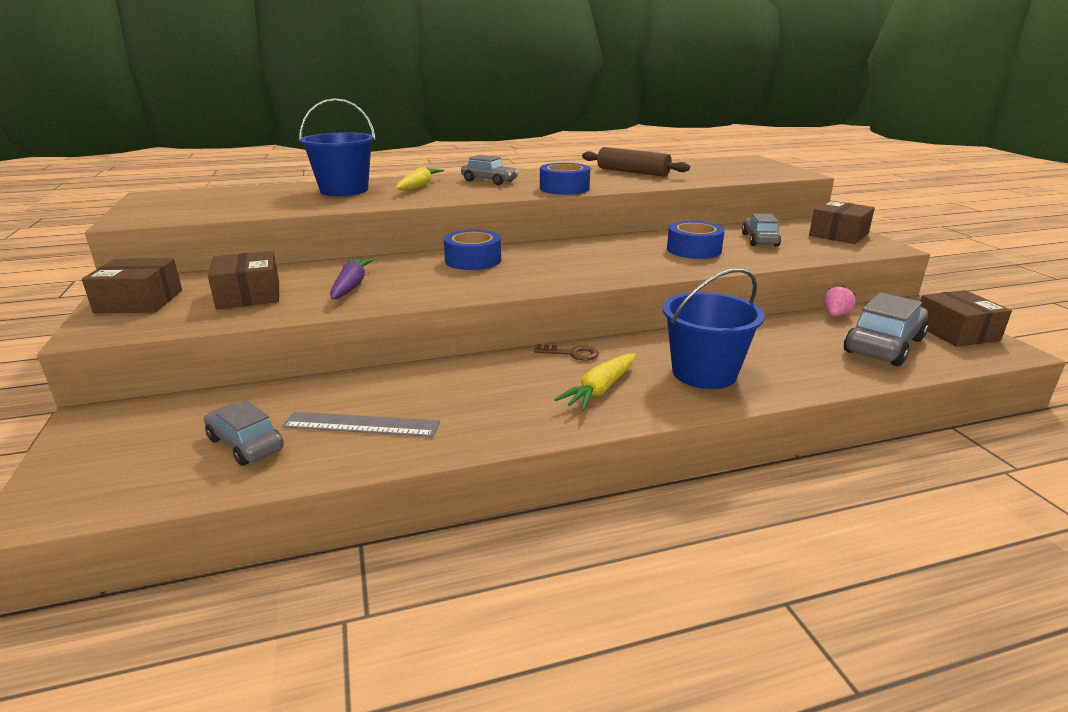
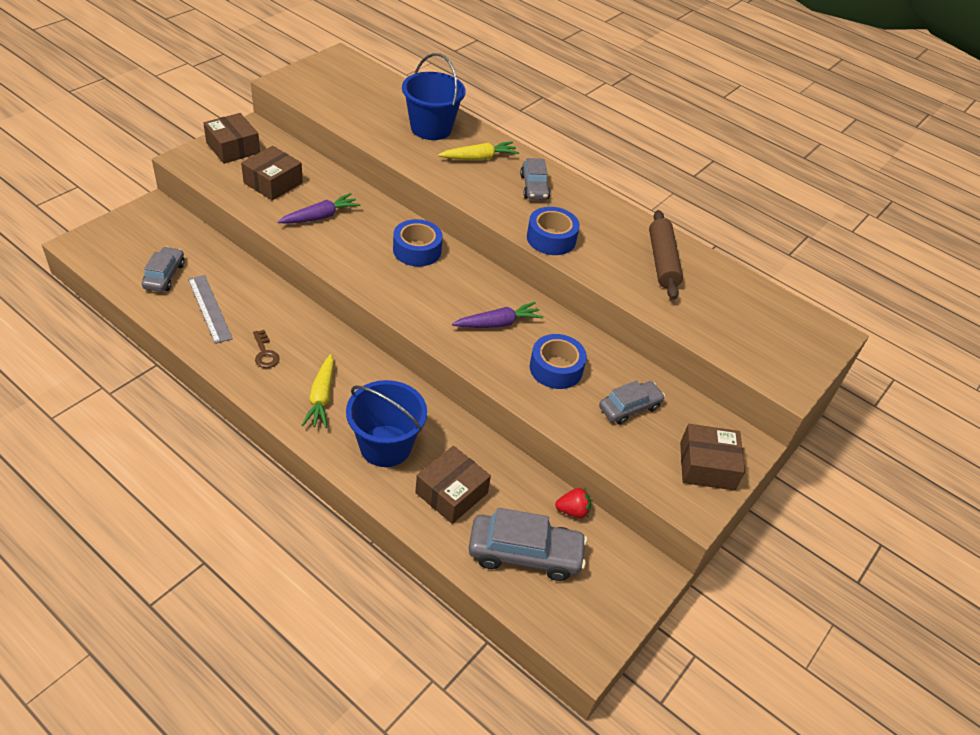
camera: 50 degrees right, 20 degrees up
(571, 353) = (365, 364): brown key -> brown key (265, 353)
(600, 389) = (321, 397): yellow carrot -> yellow carrot turned 90 degrees counterclockwise
(615, 255) = (498, 323): none -> purple carrot
(835, 315) = (573, 511): pink strawberry -> red strawberry
(956, 332) = (602, 608): brown box -> brown box (451, 493)

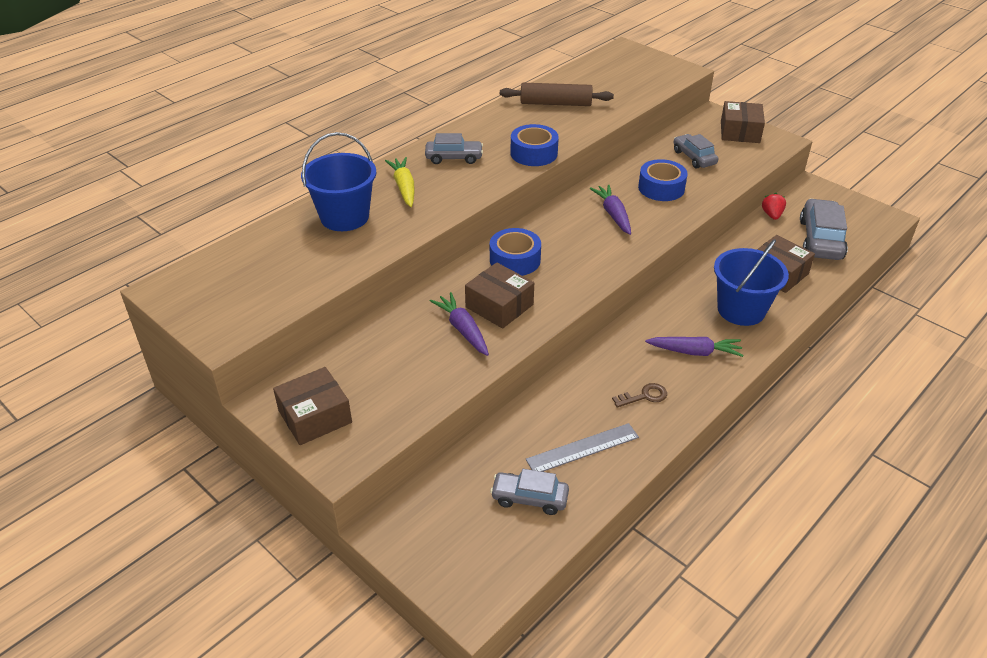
camera: 80 degrees left, 5 degrees down
(273, 183) = (396, 372): brown box -> brown box (499, 306)
(321, 397) = (694, 352): yellow carrot -> purple carrot

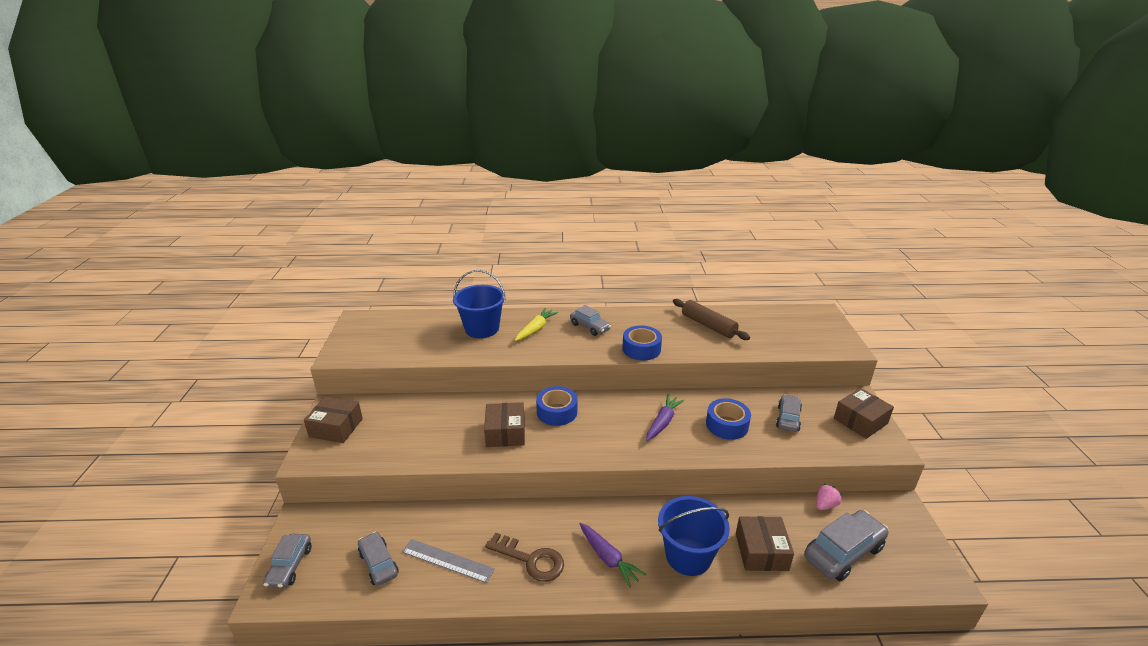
camera: 45 degrees right, 10 degrees down
(450, 569) = (290, 566): none -> grey car
(463, 330) = (466, 433): purple carrot -> none
(644, 396) = (530, 560): brown key -> brown key, size x1.69
(772, 215) = (825, 505): red strawberry -> pink strawberry

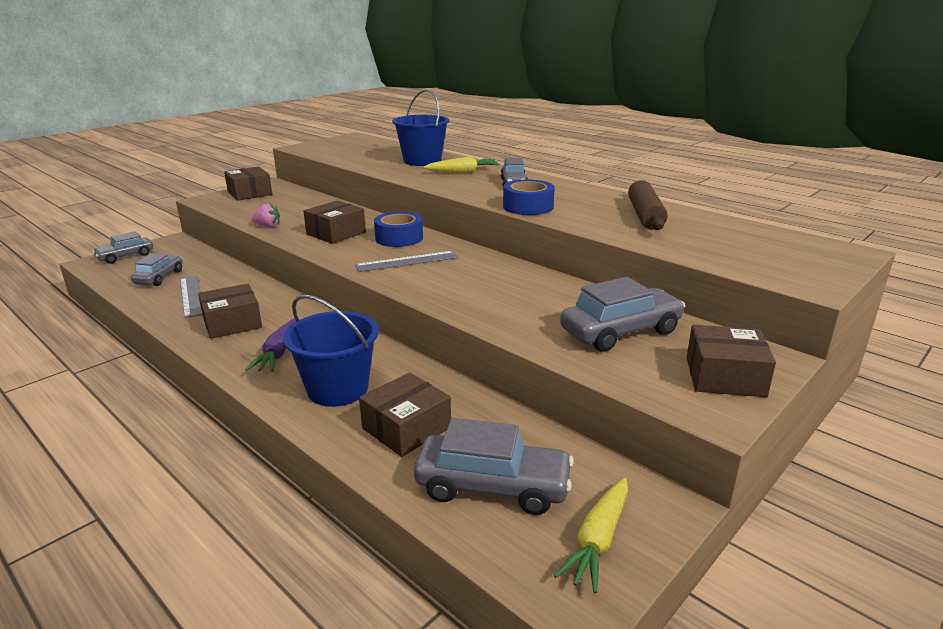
camera: 45 degrees right, 5 degrees down
(530, 560) = (232, 323): brown key -> brown box
(603, 431) = (407, 261): none -> grey ruler
(663, 422) = (473, 278): purple carrot -> none
(727, 425) = (534, 305): blue tape -> none
(788, 418) = (620, 332): grey car -> grey car, size x1.58
(825, 505) = (558, 443): pink strawberry -> pink strawberry (268, 226)
(909, 544) = (598, 540): none -> yellow carrot

